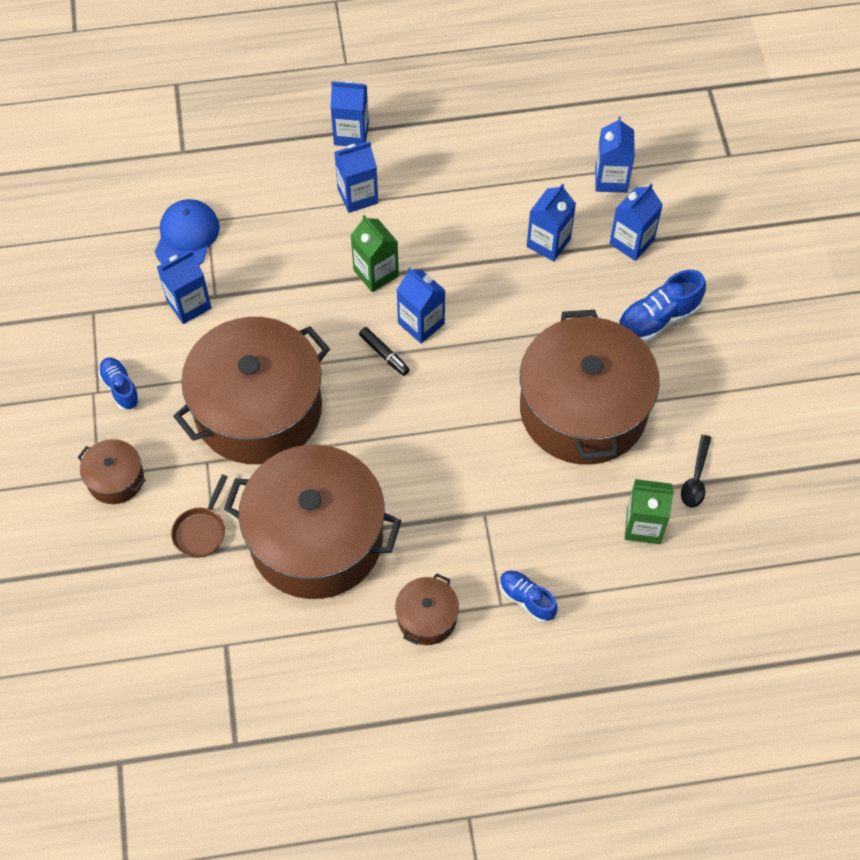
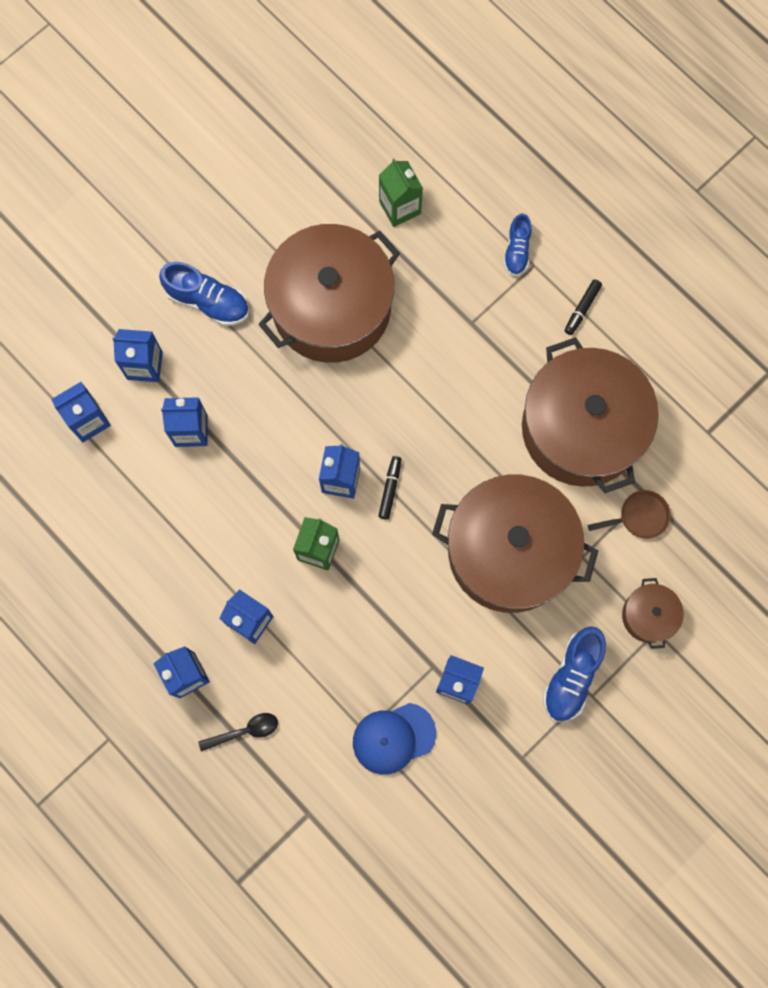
camera: 125 degrees left, 15 degrees up
(120, 388) = (572, 676): blue shoe -> blue shoe, size x1.55
(427, 617) = (582, 309): brown pot -> black marker
(696, 478) = (333, 194): black spoon -> black spoon (244, 731)

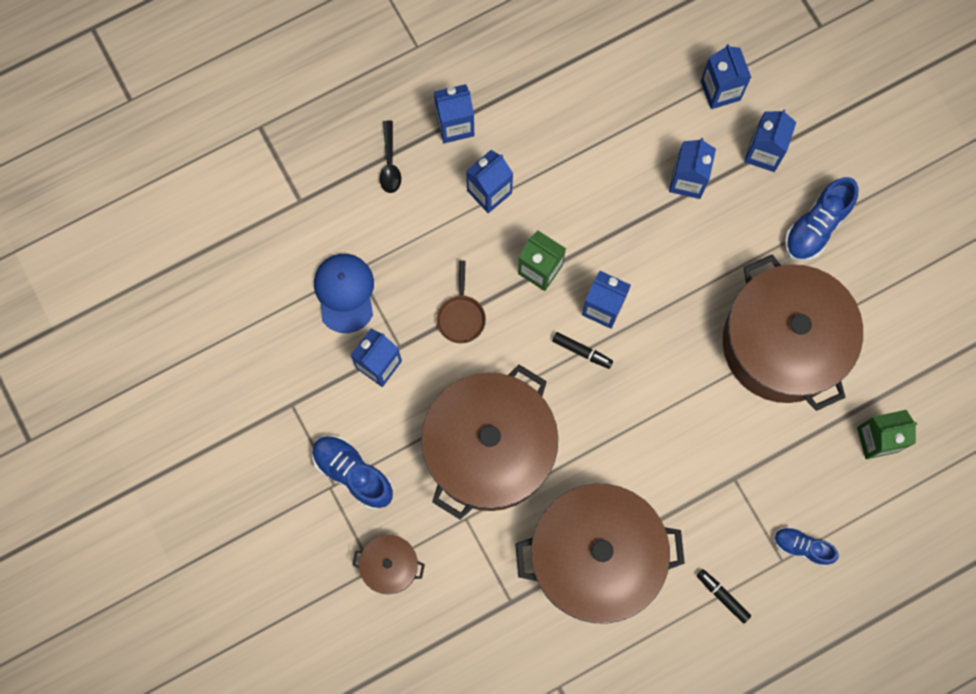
camera: 105 degrees right, 0 degrees up
(639, 517) = (490, 588): brown pan -> brown pan (461, 316)

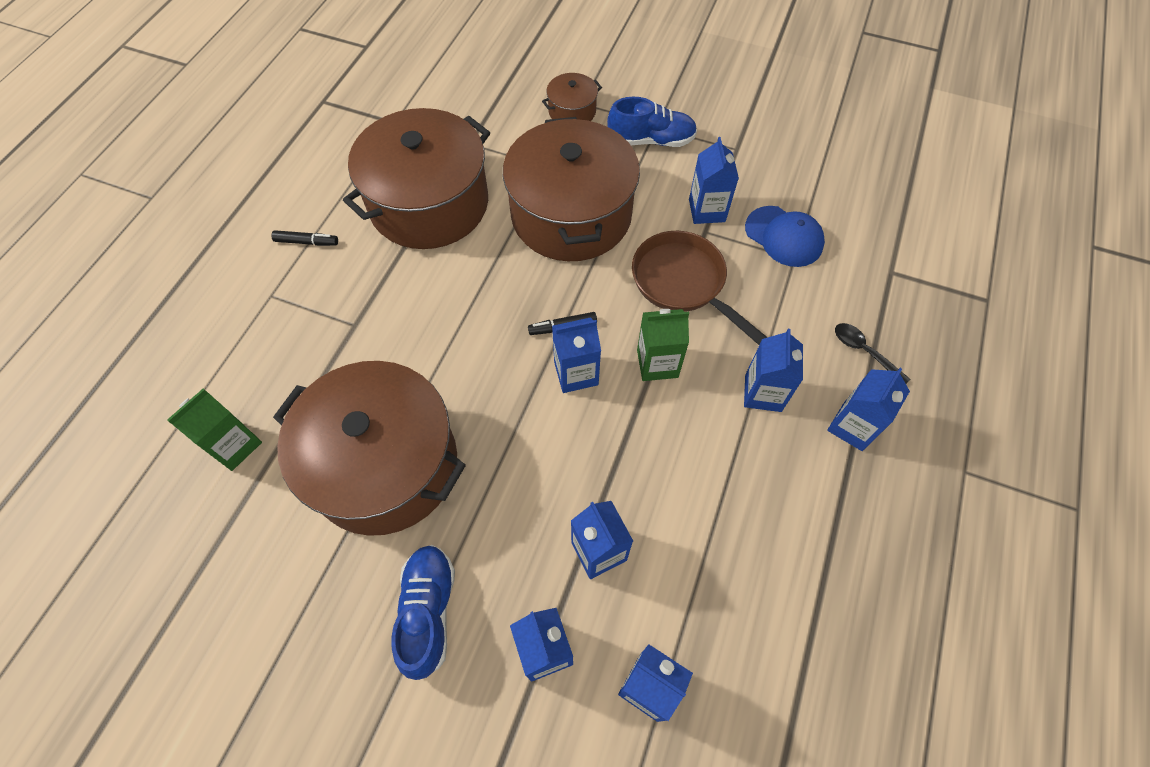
camera: 140 degrees right, 15 degrees down
(461, 316) = (682, 283): brown pan -> brown pan, size x1.84
(802, 547) = (258, 315): blue shoe -> none

